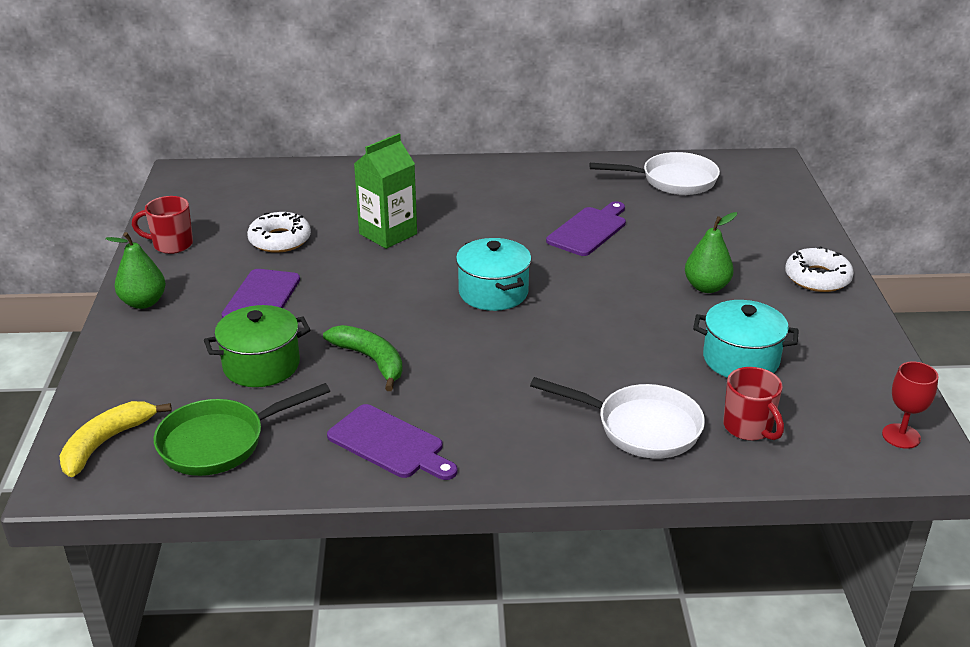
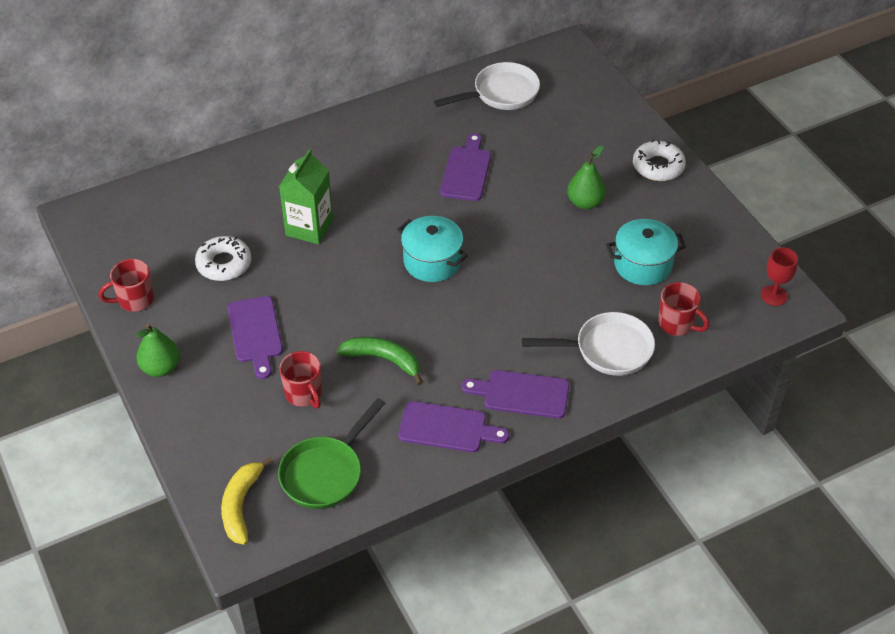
camera: 25 degrees left, 15 degrees up
(261, 365) = (304, 394): green pot -> red mug
(503, 438) = (521, 394): none -> purple cutting board

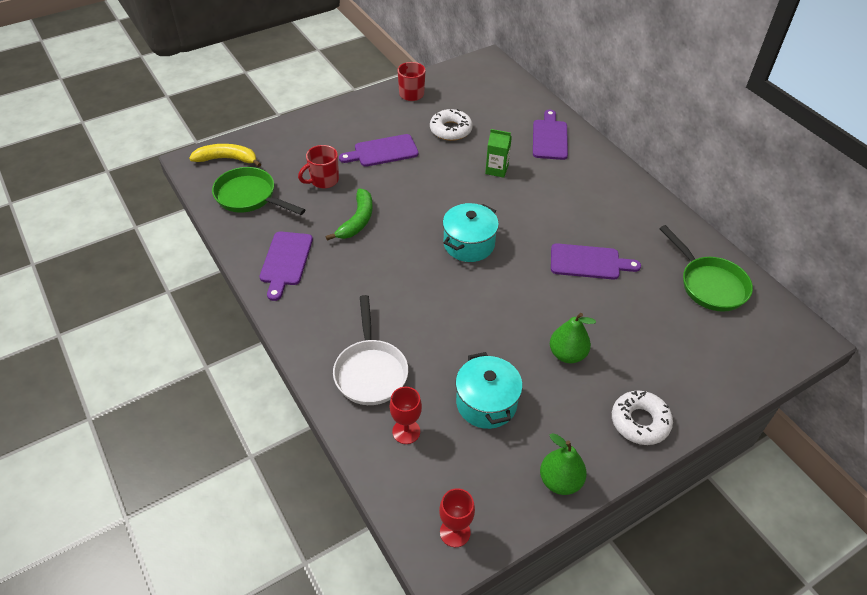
camera: 85 degrees right, 0 degrees up
(161, 368) = (349, 112): green pear -> green pear (560, 481)
(309, 227) = (496, 169): green carton -> green carton, size x0.64
(501, 93) = (709, 284): white pan -> green pan
(521, 394) = (319, 308): purple cutting board -> purple cutting board (550, 138)
(677, 324) = (406, 431): red mug -> red goblet

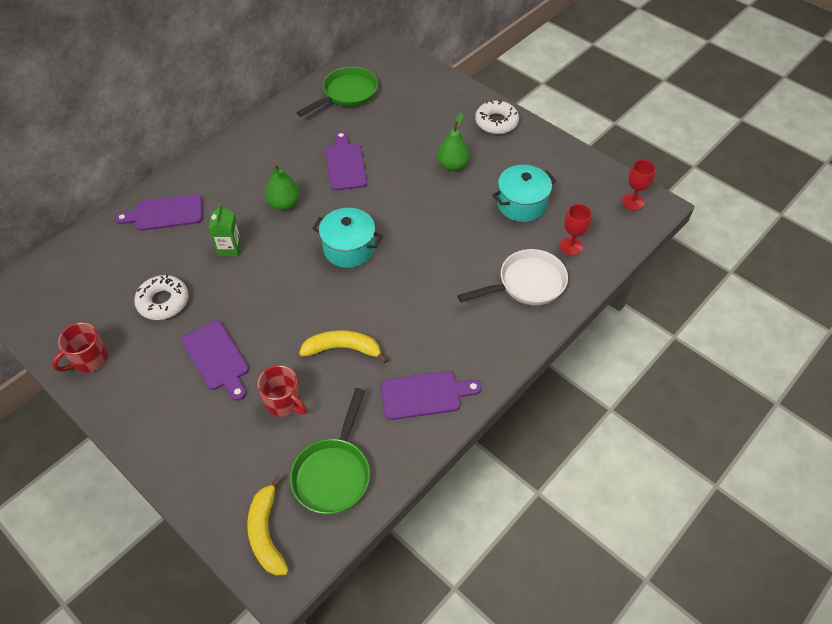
camera: 105 degrees left, 5 degrees up
(357, 220) = (343, 349): green banana -> yellow banana
(560, 481) = (565, 156): green pear -> green pear (284, 204)

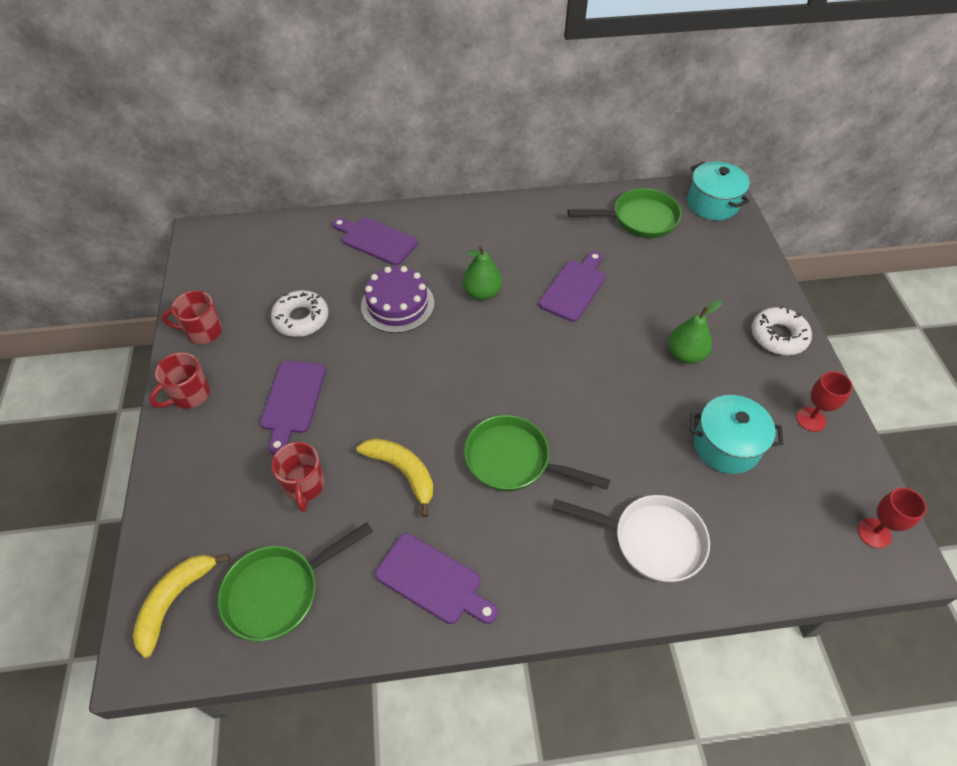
camera: 40 degrees right, 0 degrees up
(129, 408) = (190, 395): none -> red mug
(229, 247) = (397, 304): green carton -> purple cake
(349, 248) = (500, 375): turquoise pot -> turquoise pot (712, 204)
(407, 294) = (514, 461): none -> green pan
(571, 246) = (743, 533): red goblet -> red goblet (810, 419)

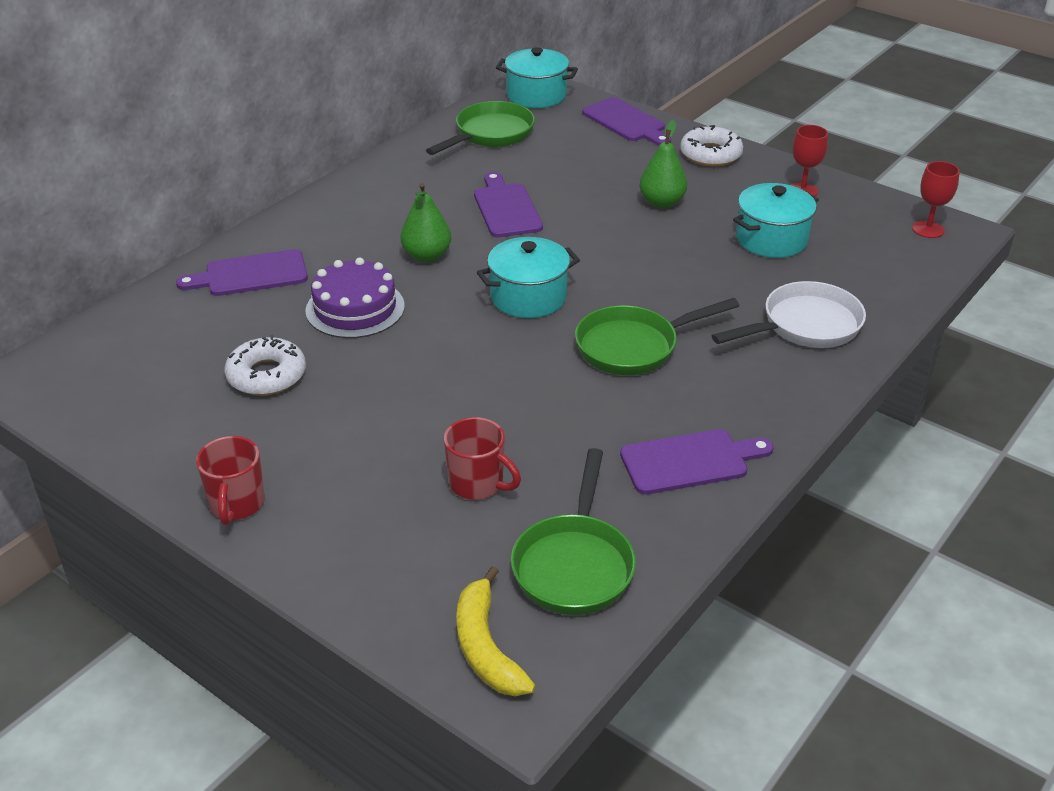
camera: 45 degrees left, 15 degrees down
(203, 332) = (163, 450): red mug -> none
(292, 401) = (362, 437): purple cutting board -> purple cutting board (626, 122)
(402, 472) = (552, 414): yellow banana -> none
(500, 370) = (528, 297): none -> turquoise pot

